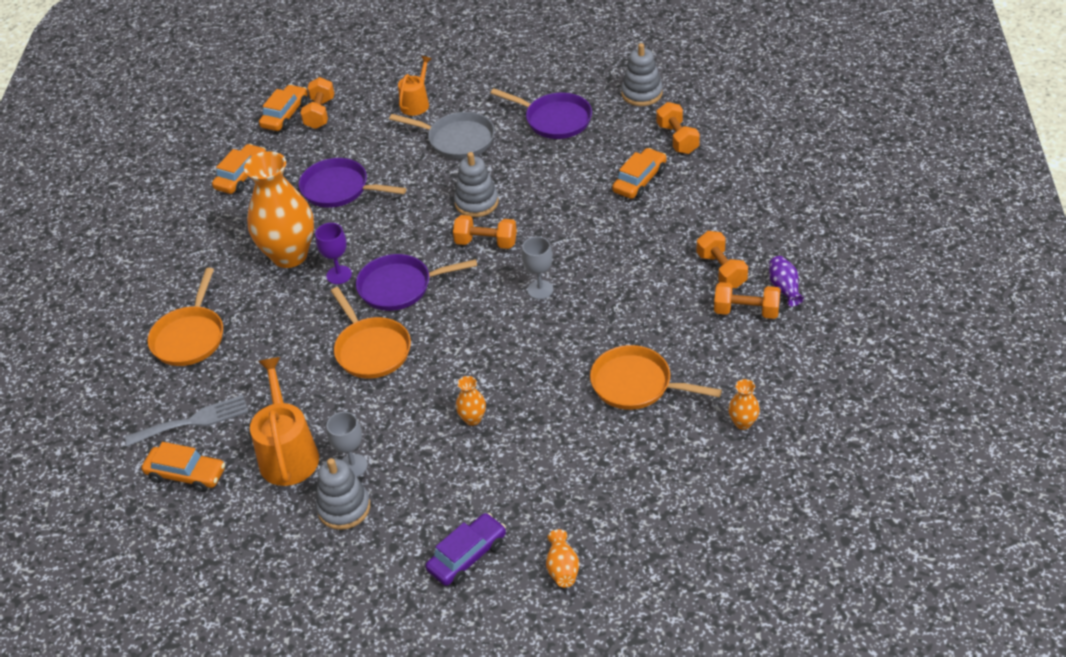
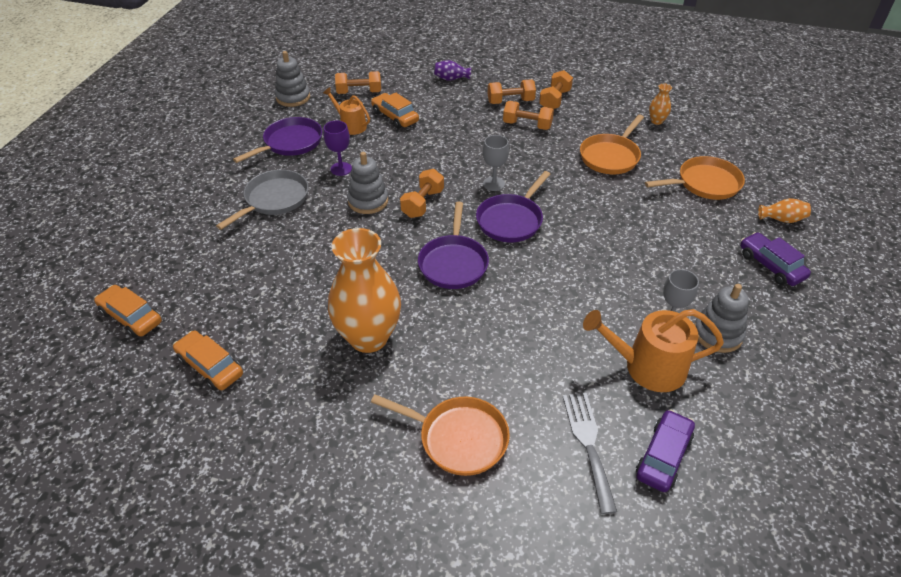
camera: 80 degrees left, 0 degrees up
(186, 474) = (663, 456): orange car -> purple car
(320, 113) = (153, 288): orange dumbbell -> orange dumbbell (527, 125)
(339, 189) = (289, 287): purple pan -> purple pan (511, 220)
(339, 275) = (417, 302): purple goblet -> purple goblet (341, 169)
(371, 349) = (528, 292): orange pan -> orange pan (705, 183)
(416, 103) = (198, 217): orange watering can -> orange watering can (350, 125)
(472, 419) = (627, 241): orange vase -> none
(784, 288) = (539, 82): purple vase -> purple vase (451, 79)

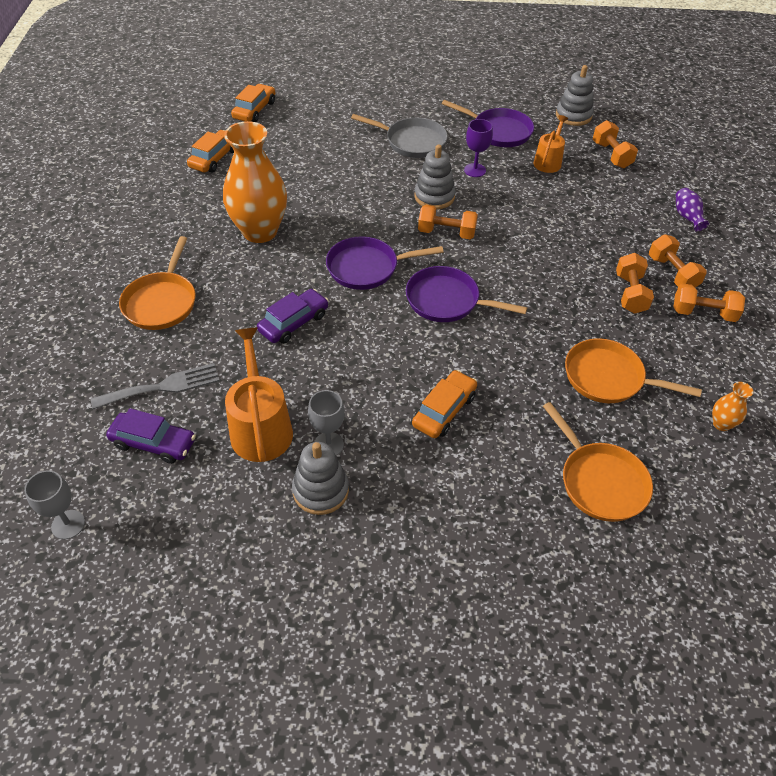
camera: 75 degrees right, 5 degrees up
(395, 117) = (582, 188): orange car -> orange car (444, 410)
(493, 184) = (502, 279): grey goblet -> grey goblet (68, 524)
(771, 265) = (456, 553): purple car -> purple car (294, 323)
(782, 219) = (560, 574): orange vase -> none

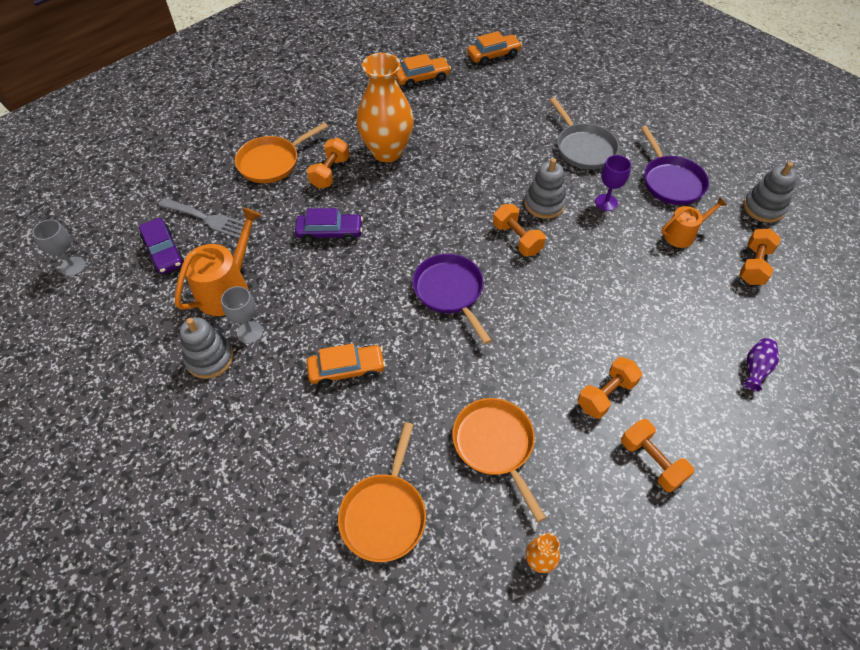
camera: 45 degrees right, 5 degrees up
(367, 268) = (425, 226): purple pan -> none
(672, 273) = (669, 406): orange dumbbell -> orange dumbbell (330, 172)

